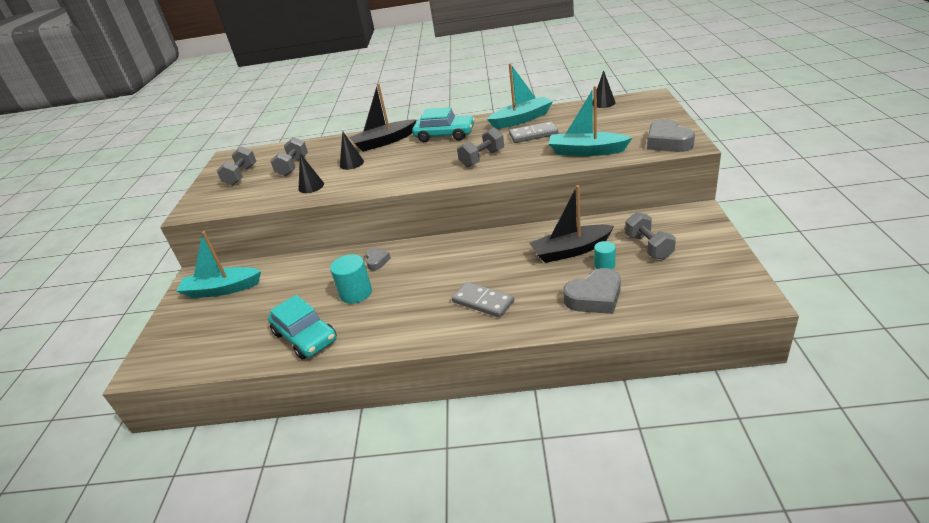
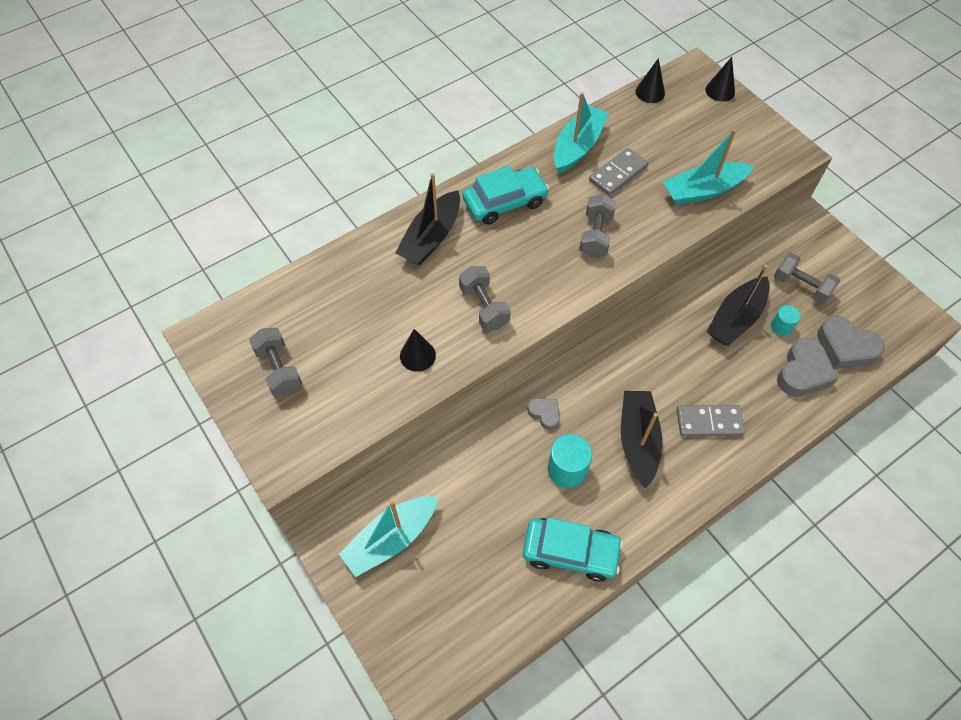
camera: 40 degrees left, 25 degrees up
(293, 166) = (344, 326): grey dumbbell -> grey dumbbell (484, 307)
(351, 163) = (429, 294): black cone -> black cone (720, 91)
(419, 294) = (637, 441): none -> black boat
(667, 142) = (773, 153): grey heart -> grey heart (845, 347)

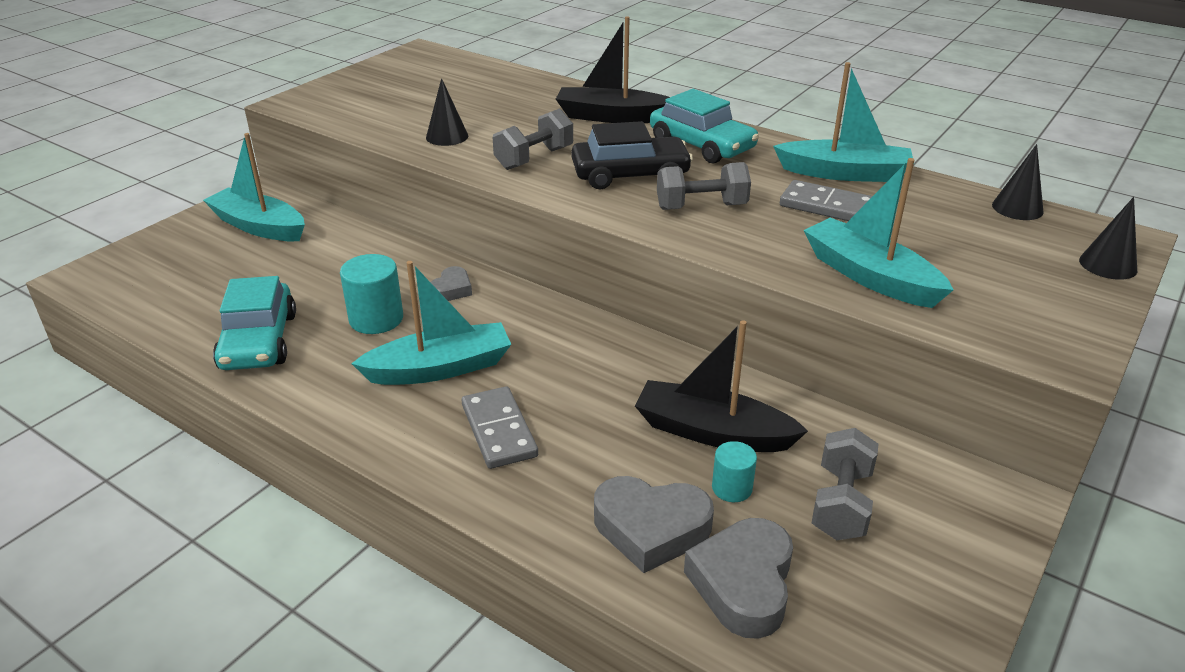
camera: 70 degrees right, 25 degrees down
(279, 370) = (398, 83): grey dumbbell -> none
(534, 258) = (630, 175): none -> black car
(637, 441) = (440, 368): black boat -> turquoise boat

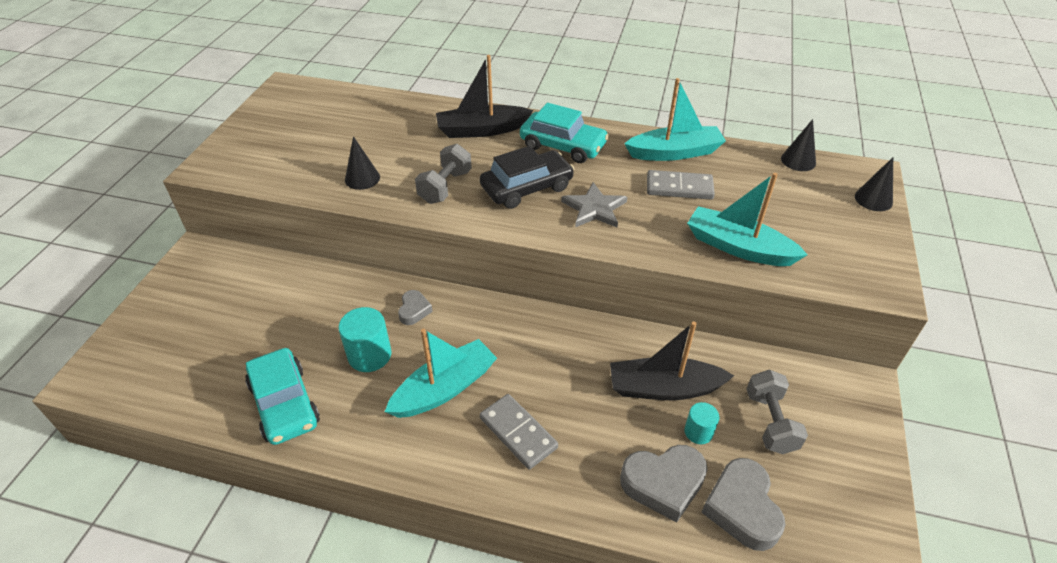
camera: 20 degrees left, 10 degrees up
(259, 226) = (218, 286): turquoise boat -> none
(701, 207) = (594, 208): grey dumbbell -> grey star

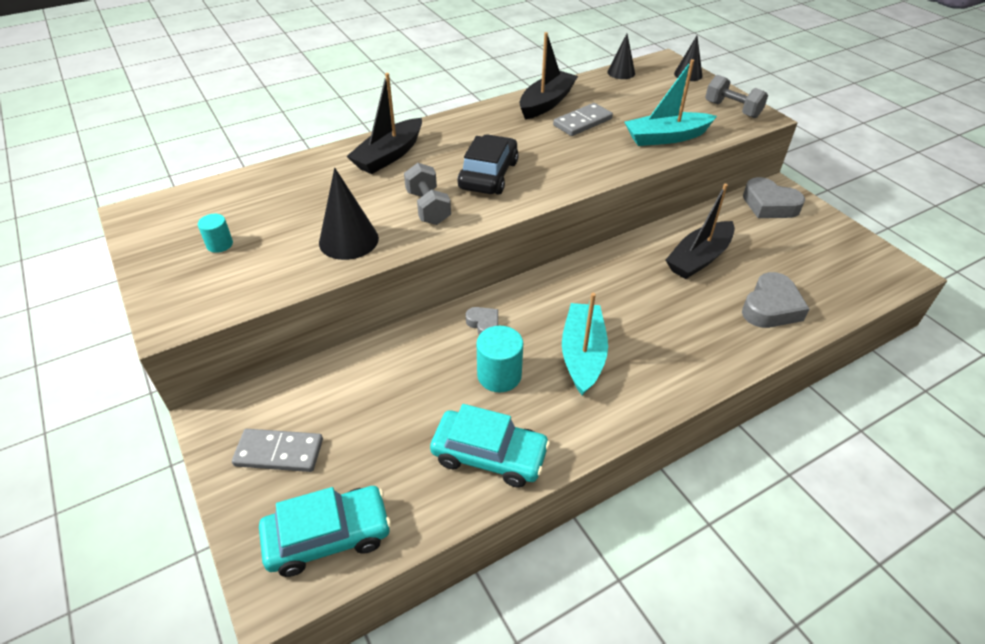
camera: 45 degrees left, 0 degrees up
(362, 178) = (348, 240): black cone -> black cone, size x1.54
(518, 433) = (664, 343): grey domino -> grey domino (279, 453)
(563, 146) = (468, 135): turquoise car -> turquoise car (328, 536)
(594, 208) = (553, 162): grey star -> none
(674, 152) = (546, 103): turquoise boat -> black boat
(698, 432) = (747, 268): turquoise cylinder -> turquoise cylinder (219, 244)
(742, 508) = (817, 289): grey heart -> grey heart (769, 205)
(770, 422) = (769, 237): grey dumbbell -> grey dumbbell (732, 110)

